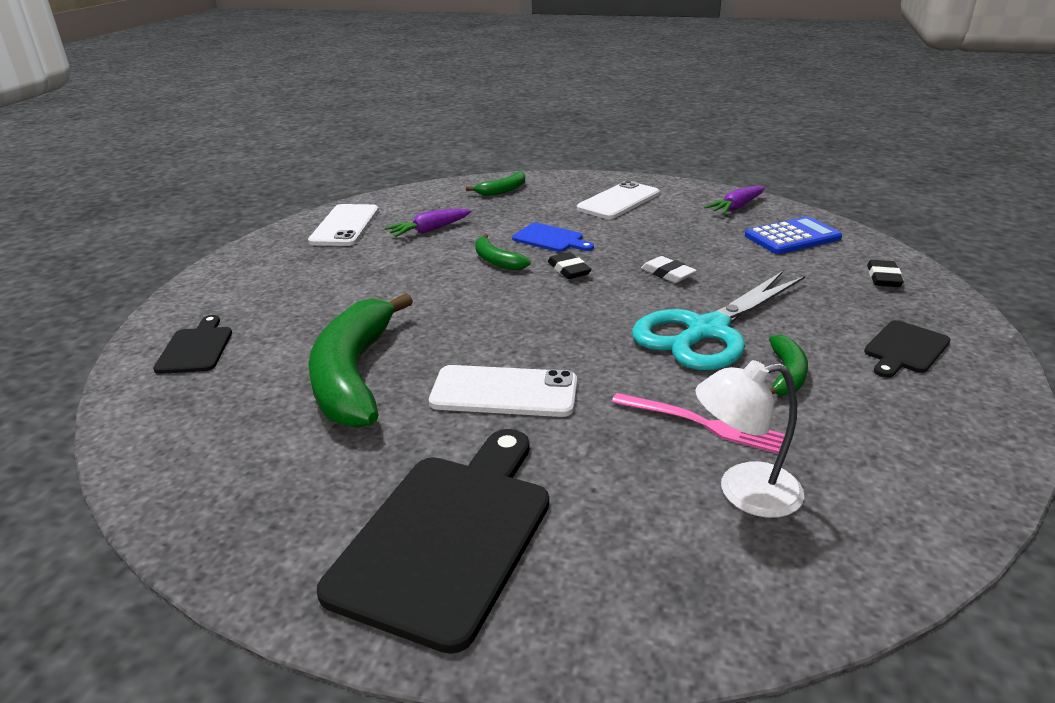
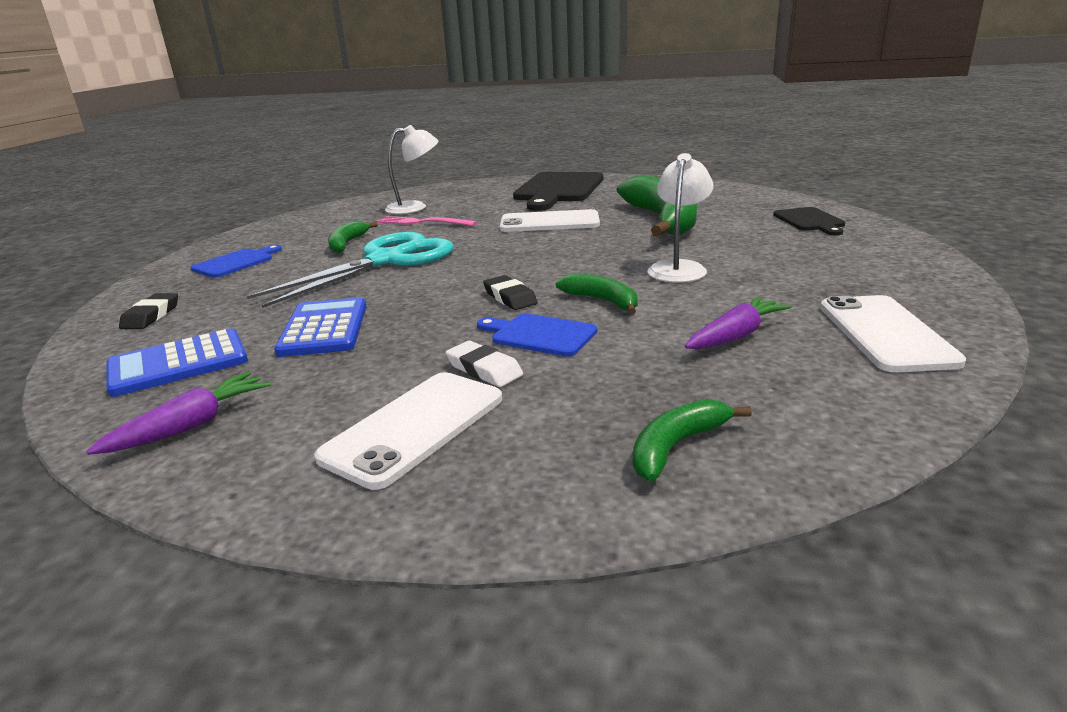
camera: 175 degrees right, 5 degrees down
(411, 288) = (679, 268): none -> white lamp
(668, 274) = (394, 302): white eraser -> white eraser (484, 369)
(710, 254) = (324, 328): none -> blue calculator
(904, 349) = (236, 263): black cutting board -> blue cutting board

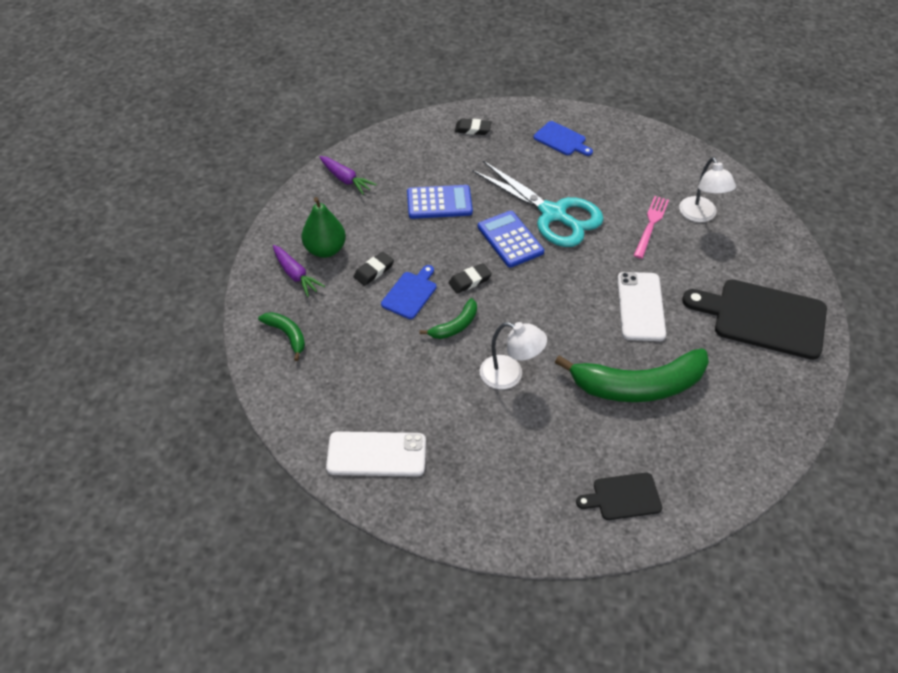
camera: 90 degrees right, 25 degrees up
(178, 364) = (407, 158): blue calculator -> blue calculator (510, 239)
(347, 243) = (597, 188): green banana -> none
(414, 427) = (325, 249): white phone -> green pear
(484, 369) = (374, 271): white eraser -> black eraser
(736, 335) = (389, 381): purple carrot -> purple carrot (295, 275)

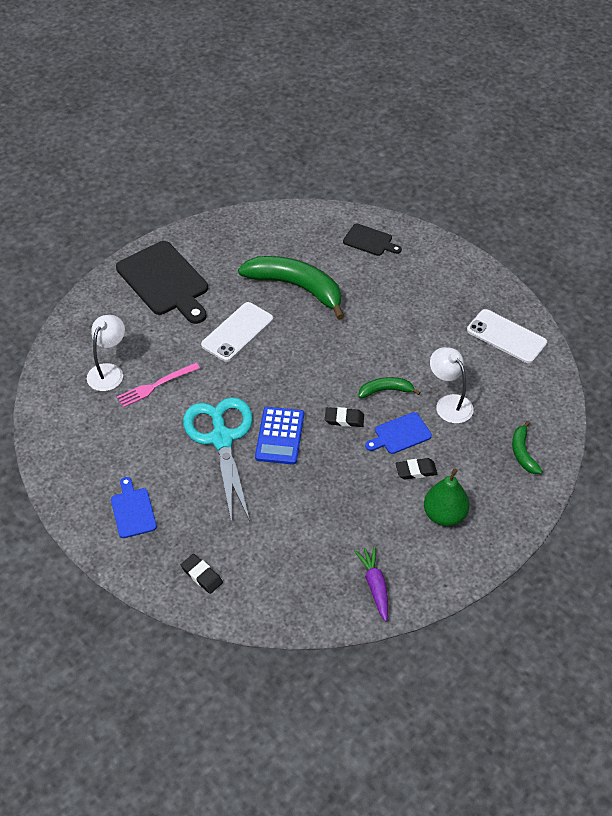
camera: 145 degrees left, 0 degrees up
(295, 275) = (486, 504): purple carrot -> none
(439, 202) = (307, 506): blue calculator -> none
(510, 375) = (376, 337): white lamp -> white lamp (449, 403)

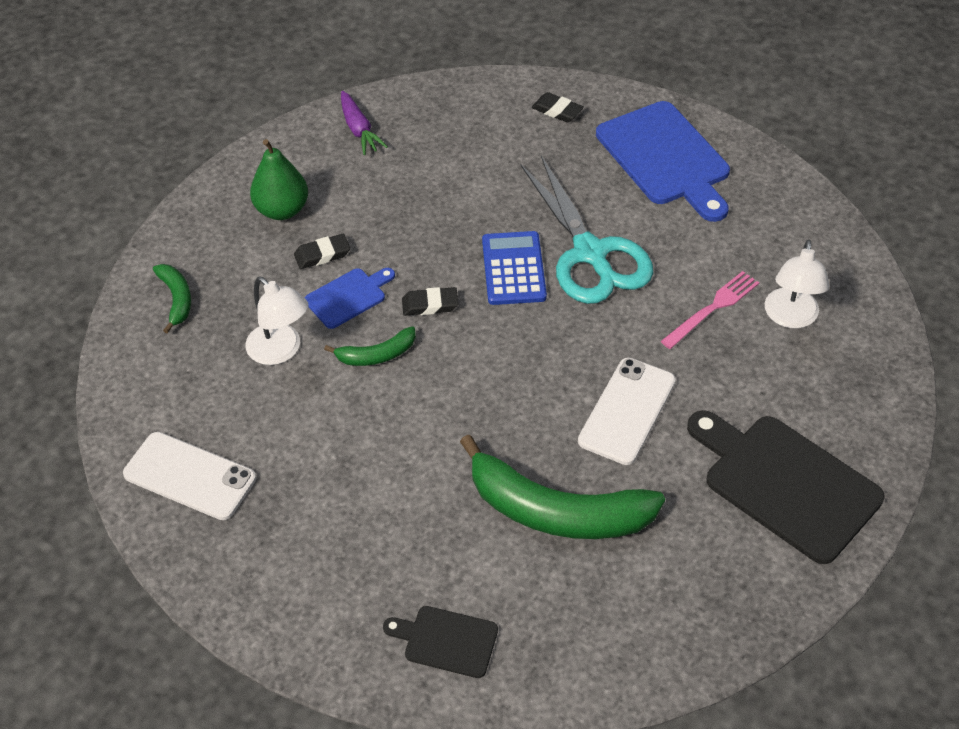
camera: 170 degrees right, 0 degrees up
(133, 510) = (665, 158): blue cutting board -> blue cutting board, size x1.94

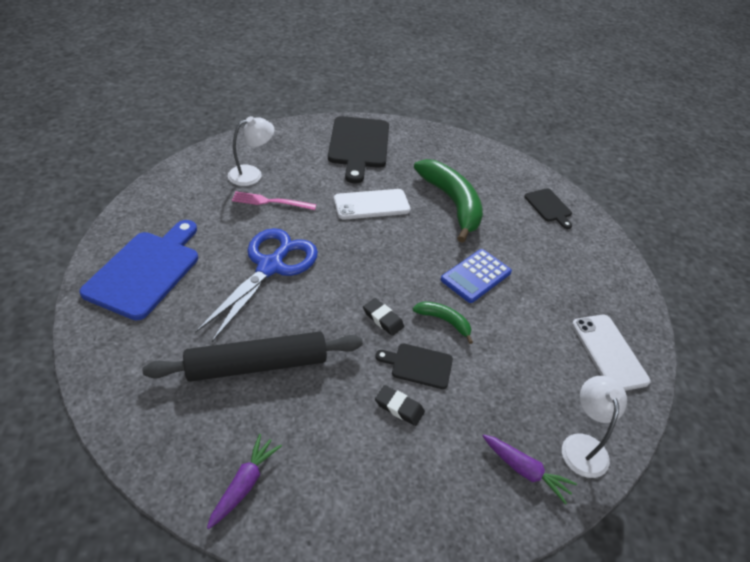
camera: 135 degrees left, 5 degrees down
(177, 299) = (525, 471): green banana -> purple carrot
(281, 351) = (493, 371): white lamp -> white lamp (583, 445)
(282, 210) = (382, 470): green pear -> none
(348, 297) = (418, 365): blue cutting board -> black cutting board
(465, 185) = (257, 365): none -> black rolling pin
(513, 269) = (316, 295): blue calculator -> blue calculator (476, 276)
(557, 110) = (126, 355): black eraser -> none
(590, 253) = (270, 267): turquoise scissors -> blue scissors

